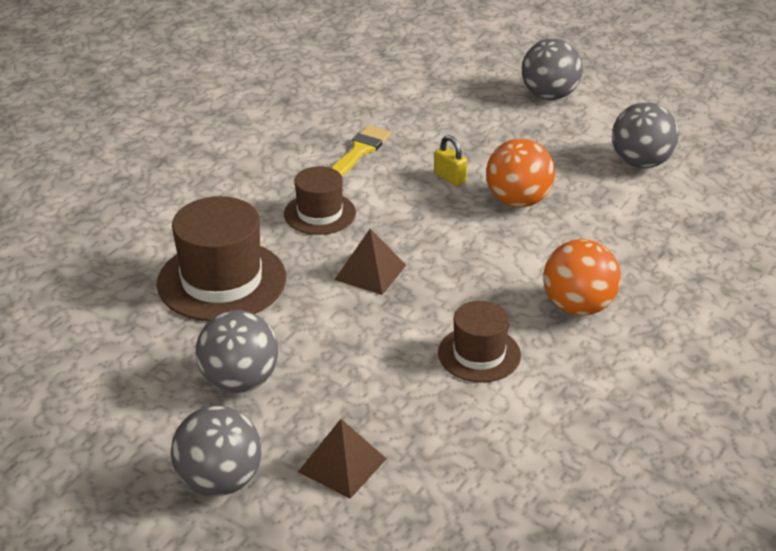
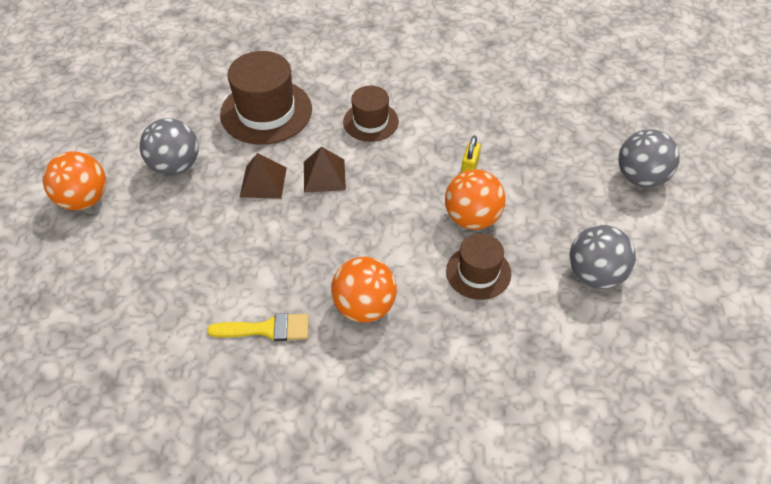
camera: 60 degrees right, 15 degrees up
(220, 481) = (84, 199): grey ball -> orange ball
(342, 465) = (124, 248): brown pyramid -> brown pyramid (263, 182)
(360, 151) = (461, 107): yellow brush -> yellow brush (267, 329)
(479, 354) = (272, 271): brown hat -> brown hat (478, 272)

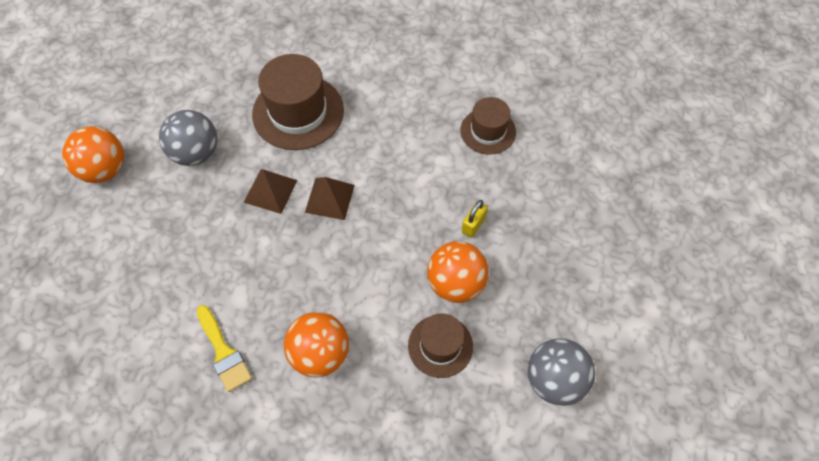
camera: 15 degrees right, 10 degrees up
(267, 329) = (223, 352): yellow brush -> yellow brush turned 45 degrees clockwise
(370, 122) = (394, 148): brown hat -> brown hat (488, 131)
(641, 177) = (644, 281): grey ball -> none

